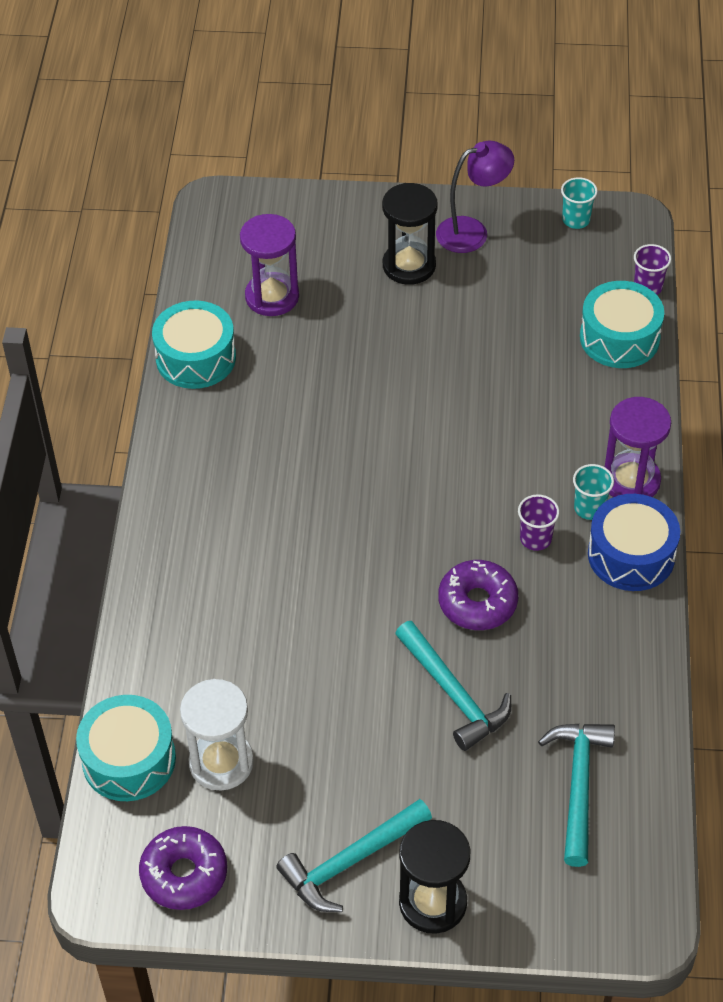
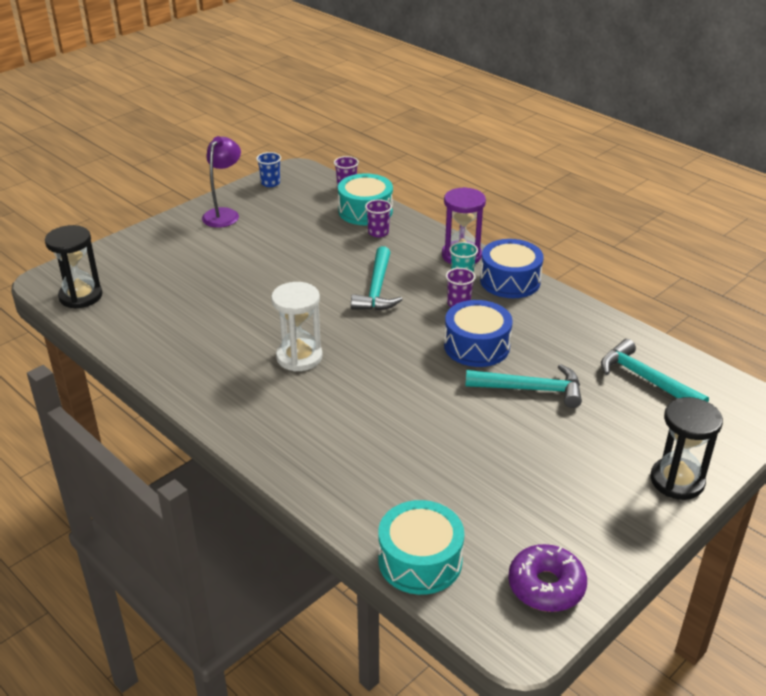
camera: 50 degrees left, 15 degrees down
(196, 358) = (146, 351): turquoise drum -> none
(221, 762) = (473, 515): white hourglass -> white hourglass (299, 357)
(272, 297) = (151, 299): purple hourglass -> none
(351, 861) = (612, 499): turquoise hammer -> turquoise hammer (377, 289)
(409, 265) = (211, 244): black hourglass -> black hourglass (80, 296)
(477, 602) = (476, 346): purple donut -> blue drum
(576, 220) = (270, 183): turquoise cup -> blue cup
(590, 379) = (378, 232): none -> purple cup

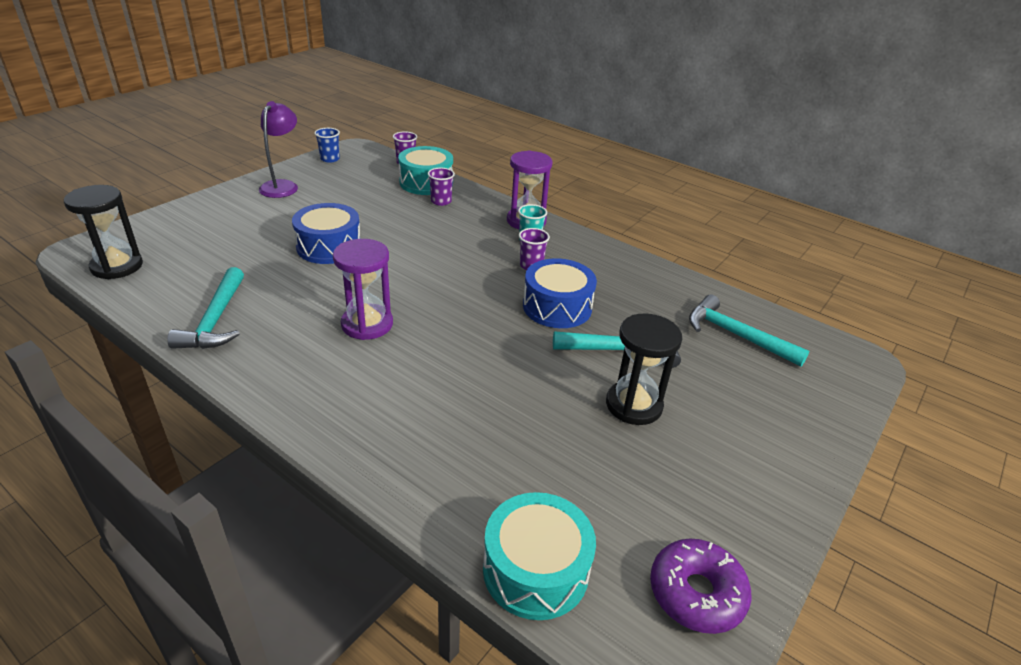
camera: 10 degrees left, 0 degrees up
(299, 357) = (367, 324): white hourglass -> purple hourglass
(377, 289) = (445, 253): turquoise hammer -> turquoise hammer (216, 320)
(510, 281) = (578, 243): blue drum -> blue drum (329, 247)
(677, 481) = (803, 445): black hourglass -> black hourglass (633, 405)

